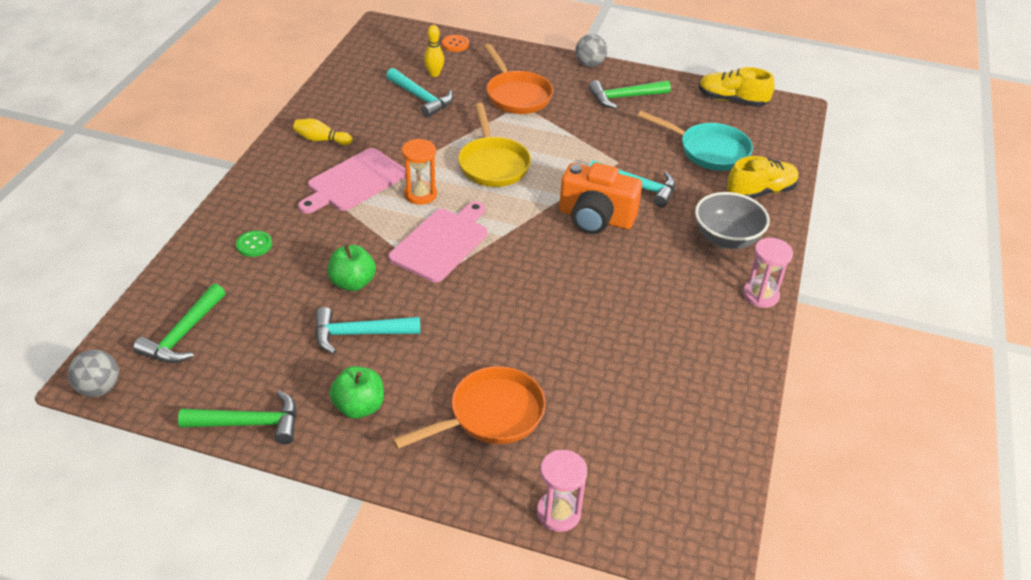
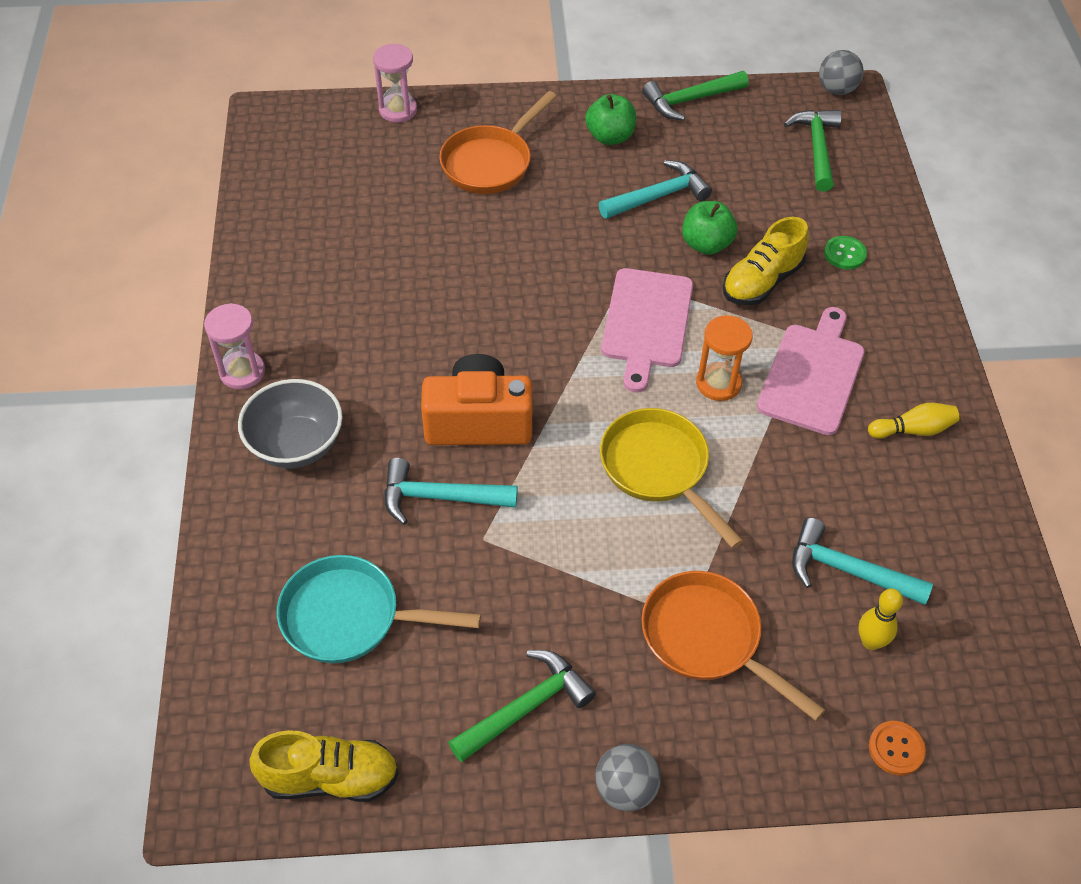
camera: 160 degrees right, 10 degrees up
(760, 192) = (256, 552): yellow shoe -> yellow shoe (761, 282)

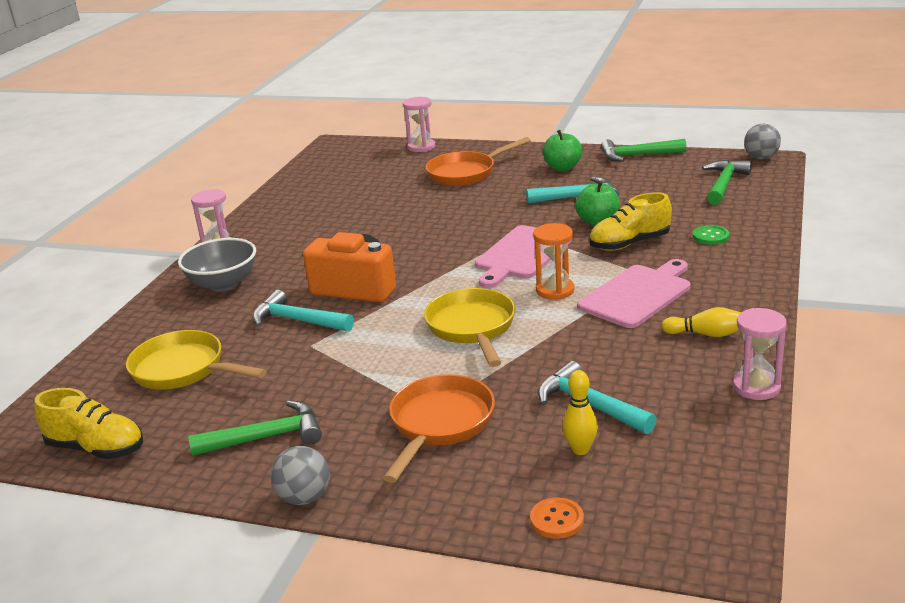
camera: 25 degrees right, 25 degrees down
(350, 617) = (184, 370): turquoise pan -> yellow pan
(708, 639) = (439, 425): orange pan -> orange pan turned 45 degrees clockwise
(996, 506) = (756, 387): none -> pink hourglass

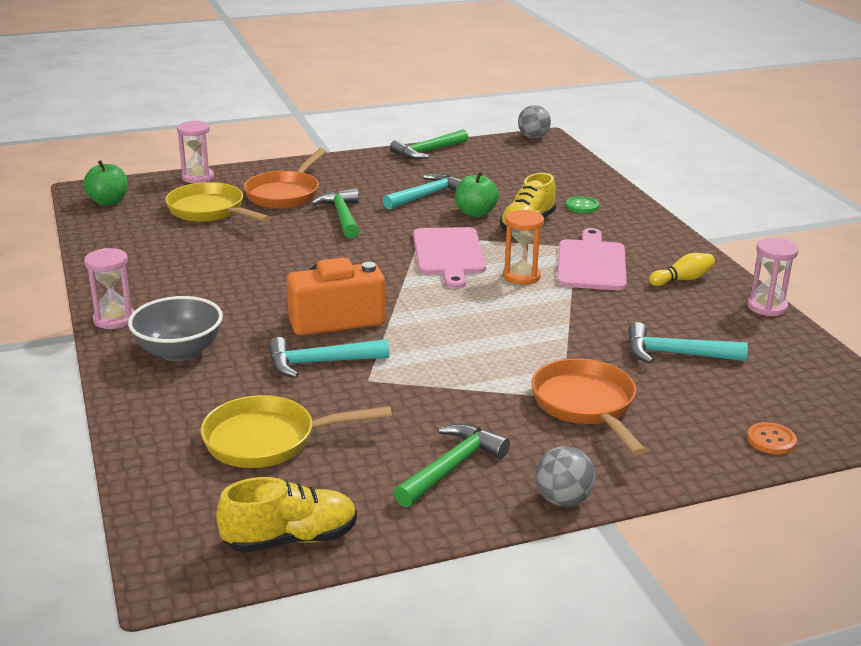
camera: 40 degrees left, 0 degrees up
(472, 328) = (497, 324): yellow pan -> yellow pan (210, 211)
(562, 168) = (374, 173): green apple -> green apple (108, 202)
(580, 449) = (716, 387): yellow bowling pin -> none
(724, 184) = (533, 163): green hammer -> green hammer (342, 216)

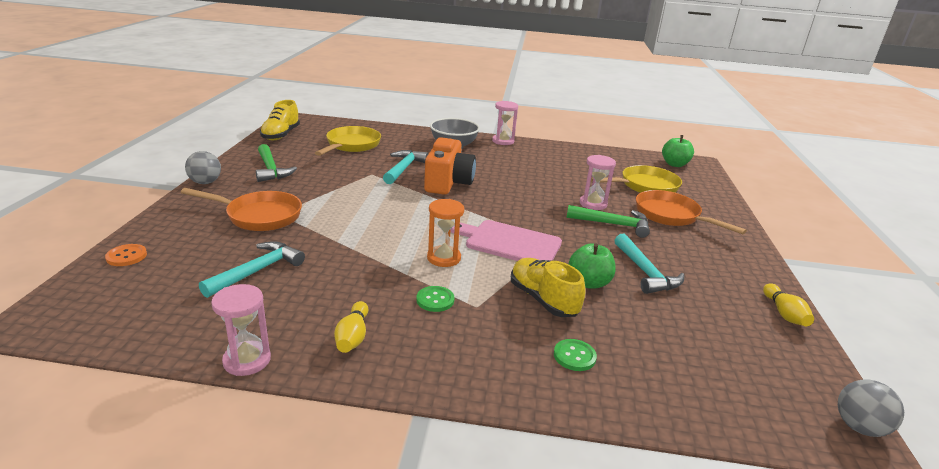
camera: 115 degrees right, 0 degrees up
(198, 177) = (717, 195): pink hourglass -> pink hourglass (593, 204)
(427, 152) = (784, 314): green hammer -> yellow bowling pin
(591, 263) = (435, 300): pink cutting board -> green button

